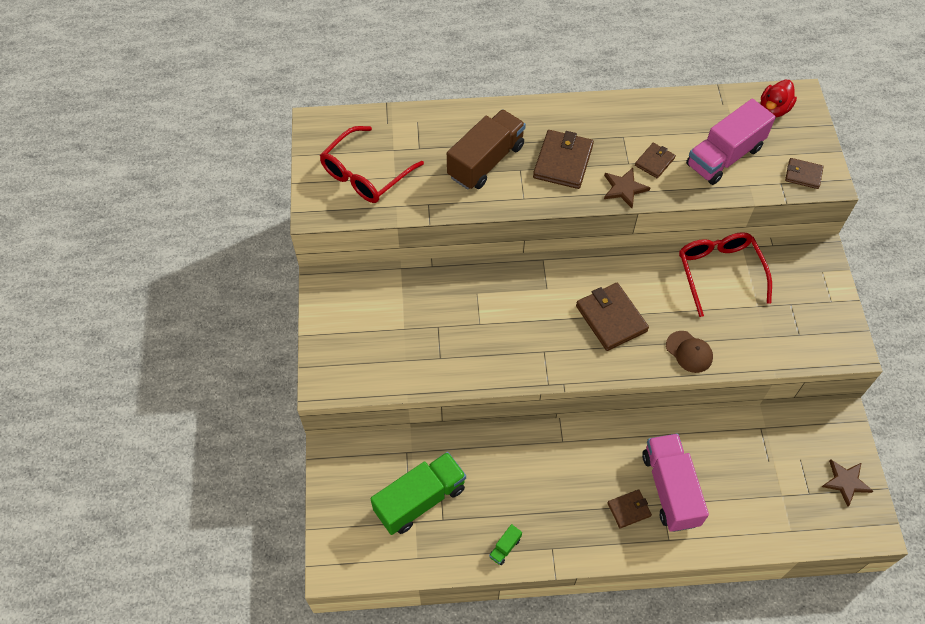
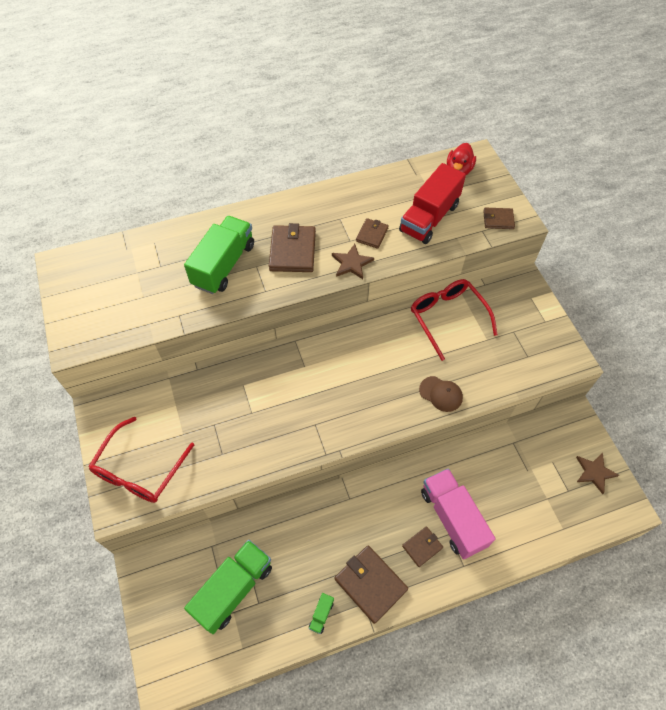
camera: 15 degrees left, 0 degrees up
(365, 174) = (114, 300): red glasses -> red glasses (139, 470)
(486, 161) = (224, 265): brown truck -> green truck
(611, 318) = (367, 380): brown wallet -> brown wallet (370, 584)
(724, 156) = (429, 218): pink truck -> red truck

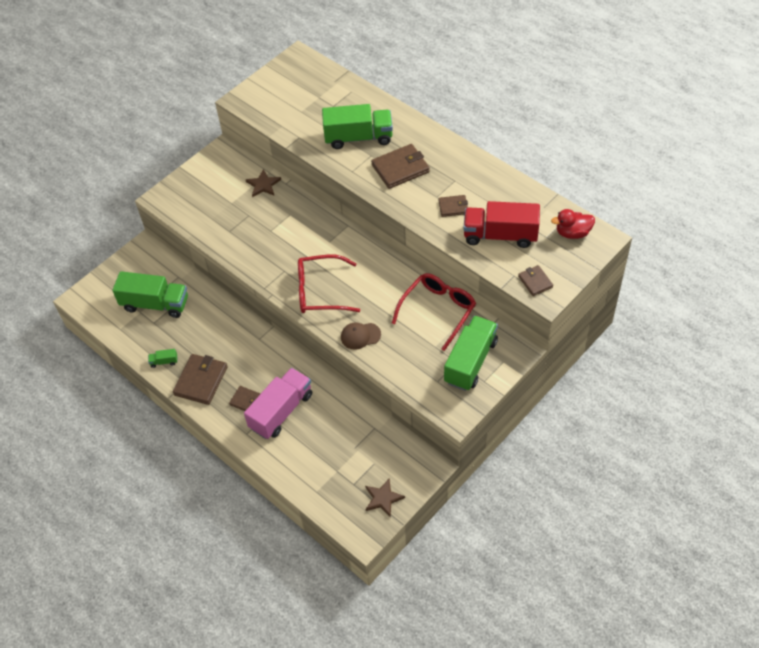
camera: 65 degrees right, 5 degrees down
(139, 470) = (192, 195): red glasses -> red glasses (320, 291)
(352, 263) = (414, 208): brown star -> brown star (263, 185)
(441, 394) = (360, 336): brown cap -> brown cap turned 75 degrees clockwise
(519, 321) = (470, 362): none -> green truck

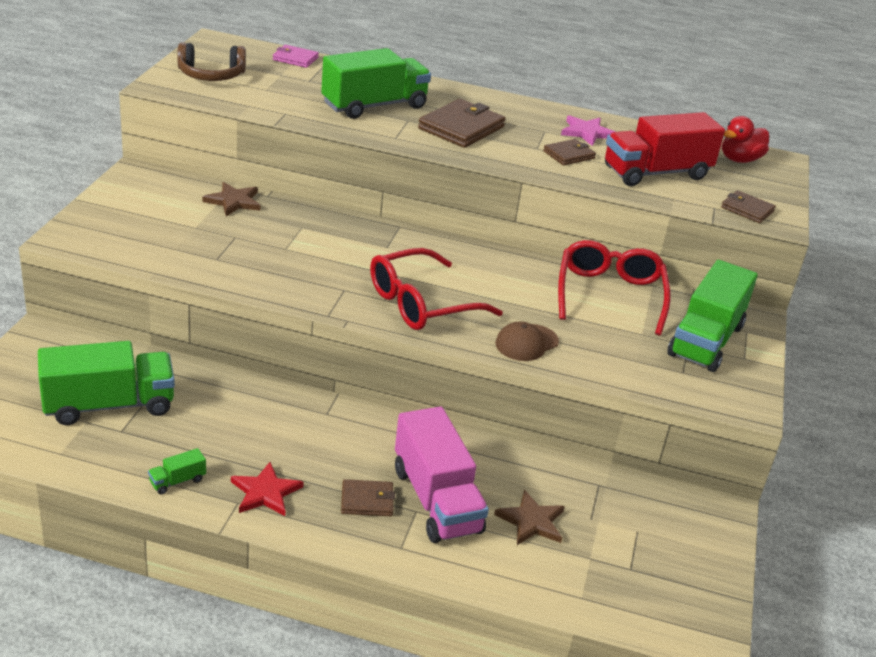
camera: 35 degrees left, 20 degrees down
(201, 381) = (265, 492): brown wallet -> red star
(275, 92) = (211, 75): none -> brown headphones
(281, 411) = (436, 500): pink truck -> pink truck turned 150 degrees clockwise
(337, 81) = (295, 59): none -> pink wallet
(383, 498) = (691, 575): brown star -> brown star (531, 521)
(470, 362) = (705, 340): green truck -> green truck turned 150 degrees counterclockwise
(483, 187) = (587, 132): none -> pink star

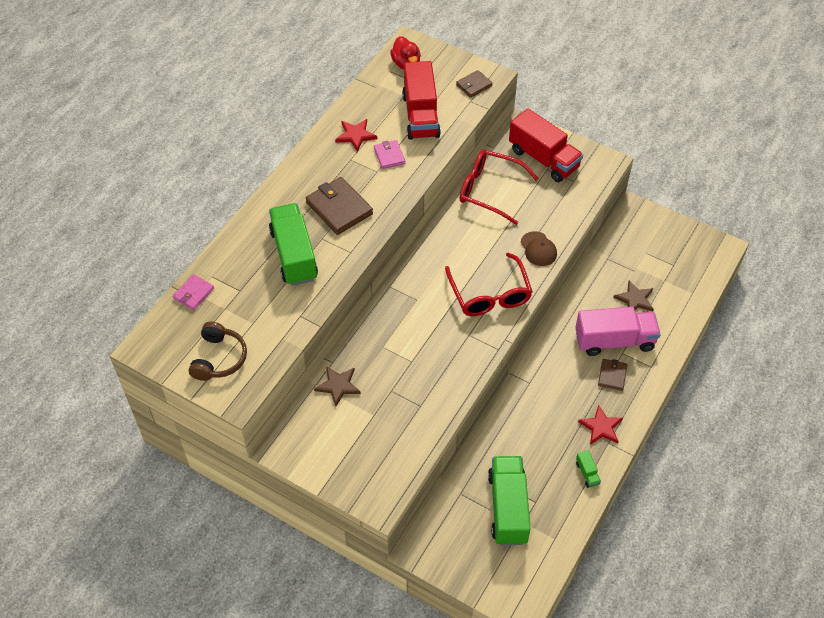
camera: 70 degrees left, 20 degrees up
(569, 155) = (389, 156): brown wallet -> pink wallet
(587, 132) = (355, 135): pink star -> red star
(705, 340) = (543, 159): green truck -> red truck

